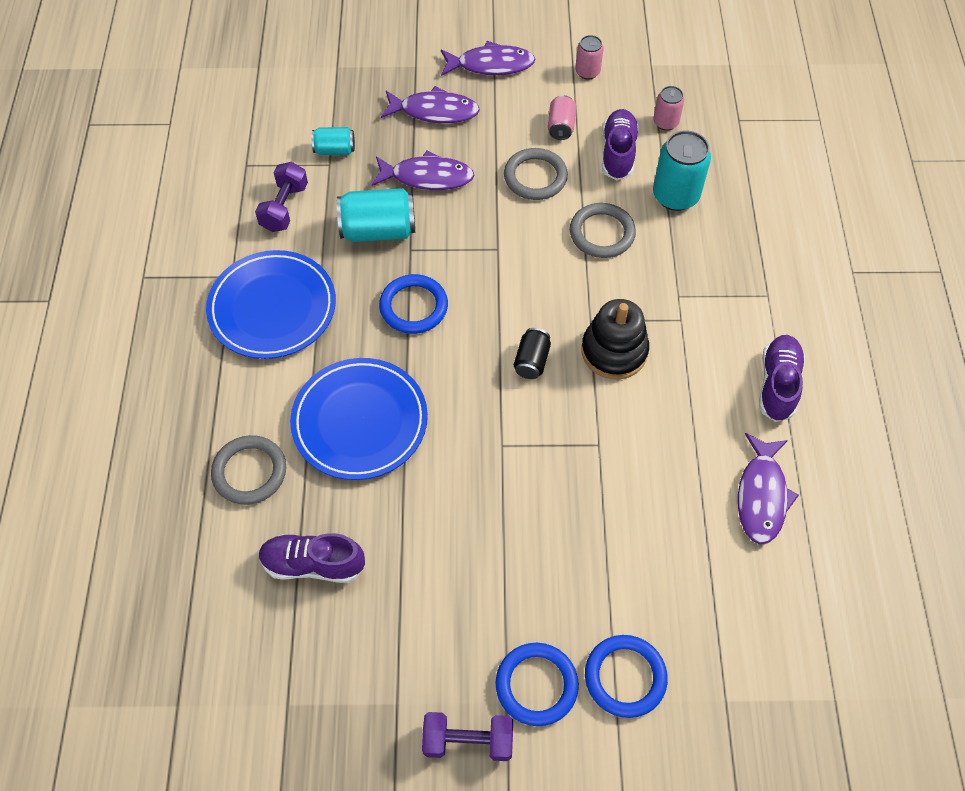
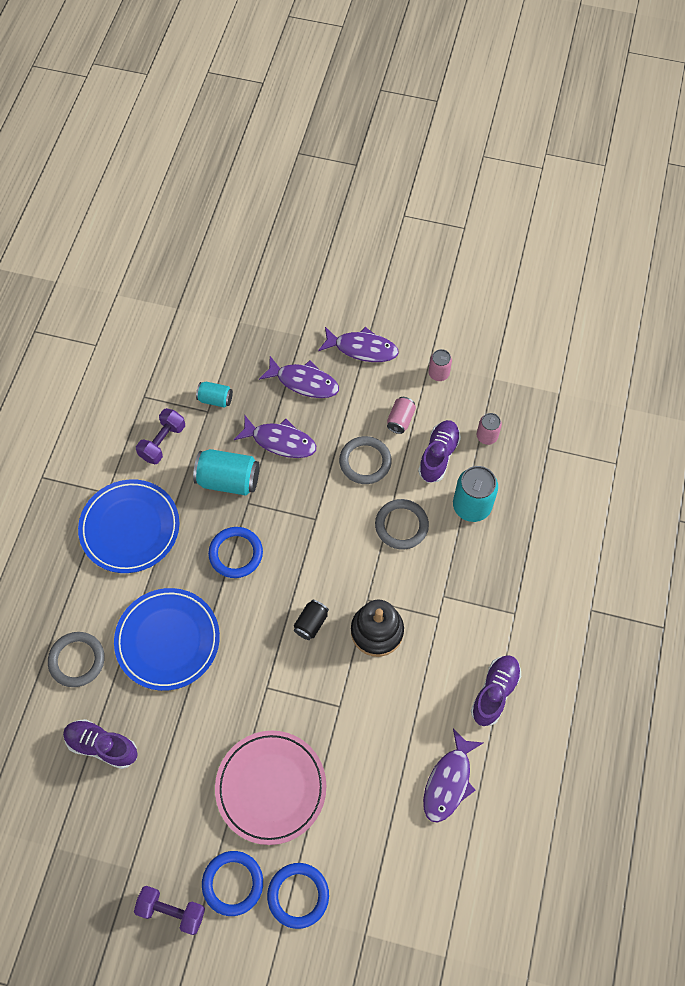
camera: 15 degrees right, 5 degrees up
(546, 558) = (271, 787): none -> pink plate

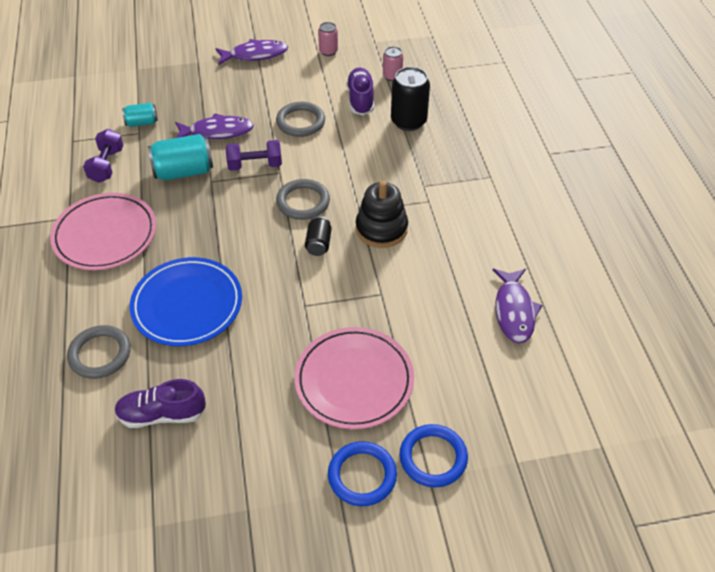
camera: 25 degrees left, 15 degrees down
(130, 528) = (105, 235): blue plate -> pink plate
(172, 911) = (312, 528): purple dumbbell -> purple dumbbell (255, 165)
(236, 553) = (219, 219): blue ring -> none
(304, 382) = (216, 89): purple fish -> none
(400, 420) = (314, 87): pink can -> none
(401, 525) = (358, 152): grey ring -> grey ring (303, 202)
(471, 506) = (408, 121): turquoise can -> black can
(494, 692) = (510, 234): purple shoe -> none

